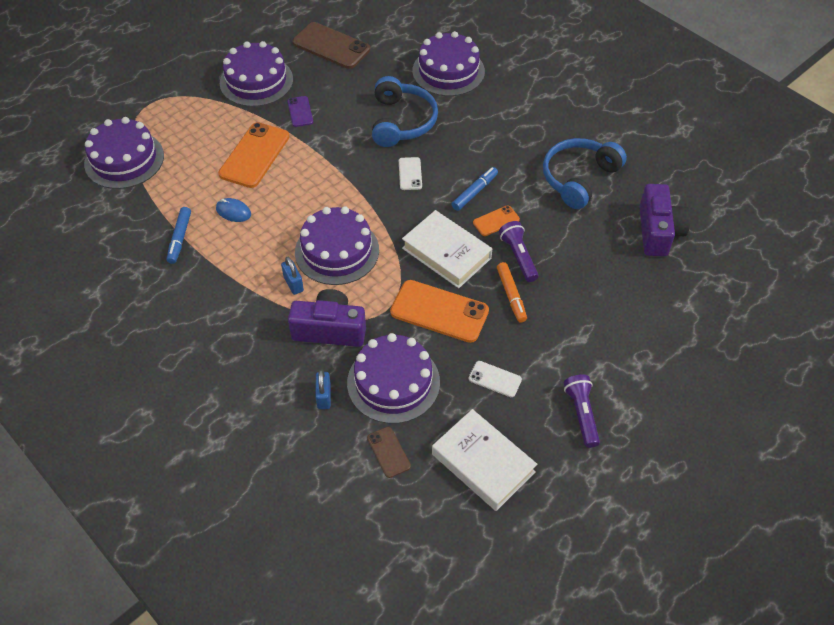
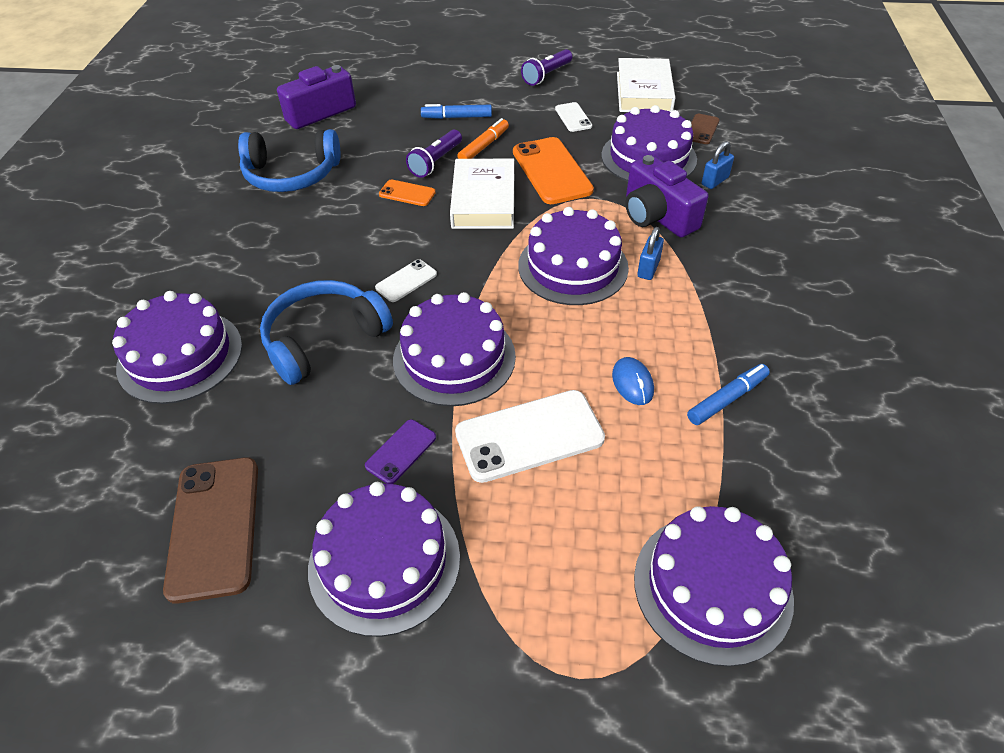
camera: 130 degrees left, 5 degrees down
(254, 155) = (529, 436): orange phone -> white phone
(331, 159) = (454, 358): none -> purple cake
(474, 192) = (383, 224): blue marker -> blue marker (457, 117)

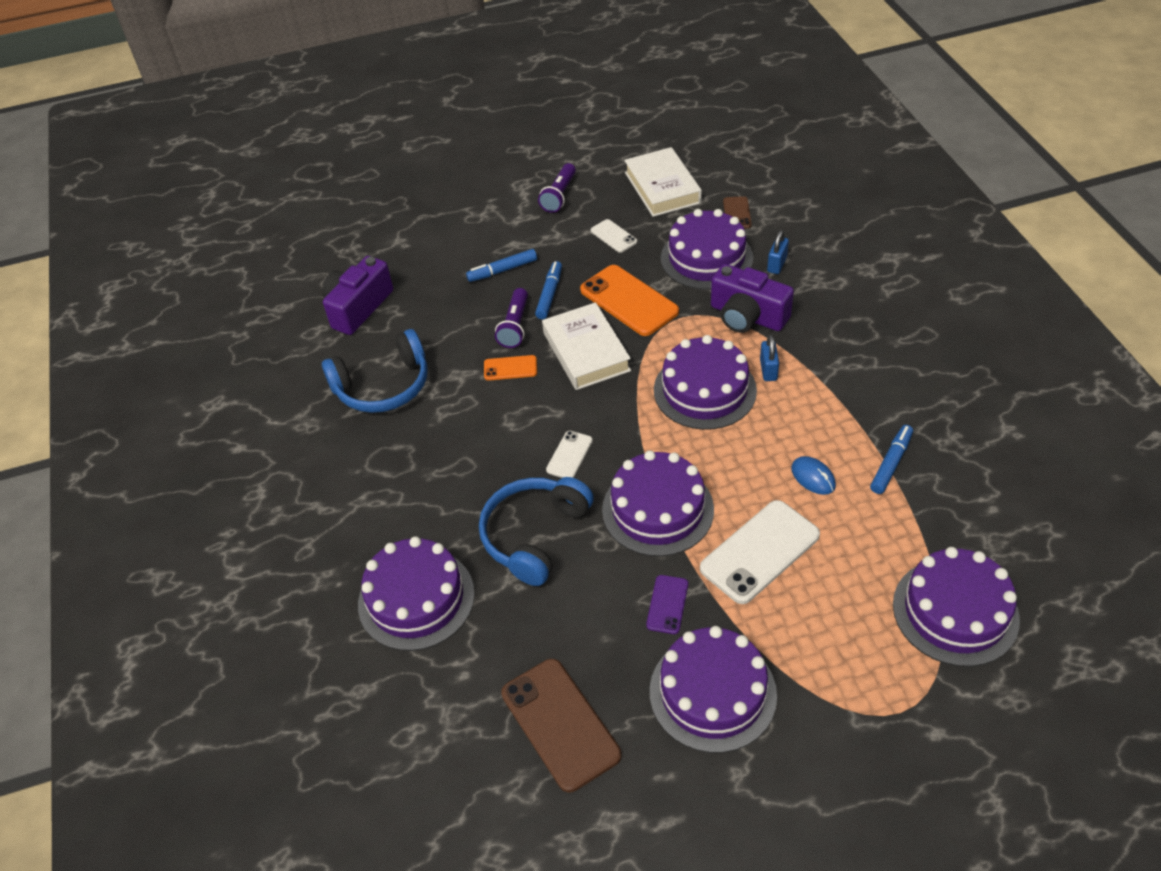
camera: 20 degrees left, 0 degrees up
(484, 146) = (549, 294): orange marker -> blue marker

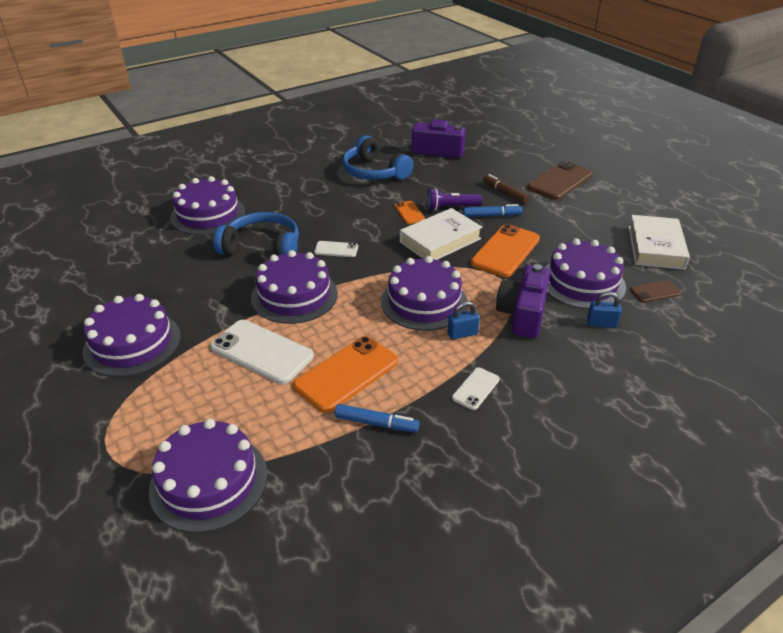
camera: 70 degrees right, 10 degrees down
(502, 270) = (505, 193): blue marker -> brown marker
(559, 195) = (604, 202): purple flashlight -> none
(560, 724) = (114, 281): brown phone -> brown phone (559, 181)
(613, 236) = (575, 233): white phone -> white phone (476, 389)
(662, 188) = (655, 247): white book -> white book turned 45 degrees counterclockwise
(667, 604) = (208, 312): purple phone -> none
(813, 477) = (346, 374): blue mouse -> orange phone

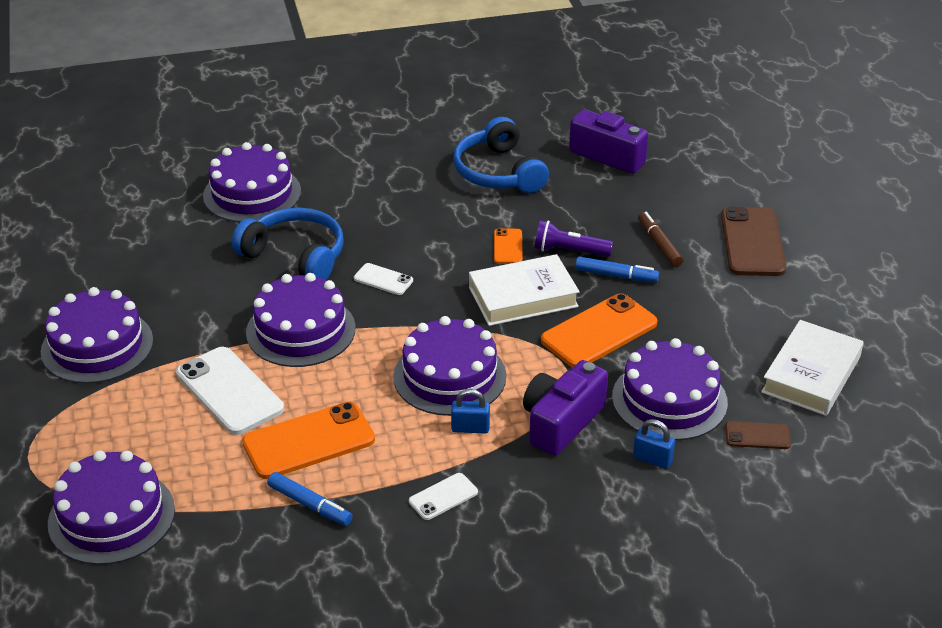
camera: 20 degrees right, 0 degrees up
(559, 181) = (752, 242): brown phone -> brown phone turned 60 degrees counterclockwise

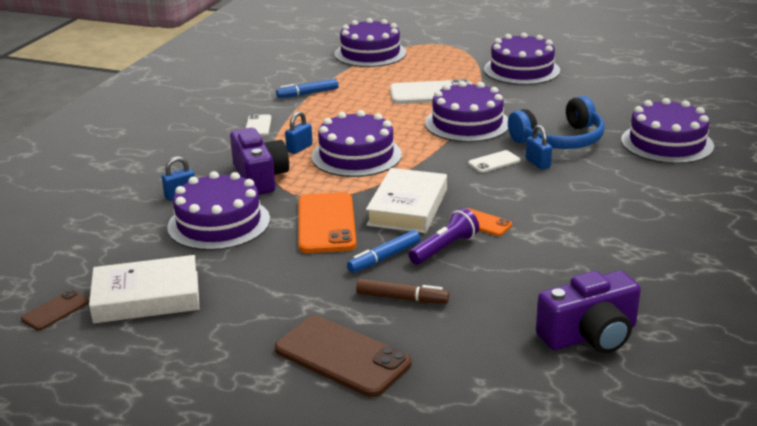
camera: 125 degrees right, 10 degrees down
(308, 441) = (358, 104): orange phone -> none
(362, 253) = (538, 163): none -> blue padlock
(498, 172) = (610, 257): blue headphones -> none
(757, 436) = (134, 242): brown phone -> brown phone (55, 310)
(811, 374) = (147, 297): white book -> white book turned 75 degrees counterclockwise

